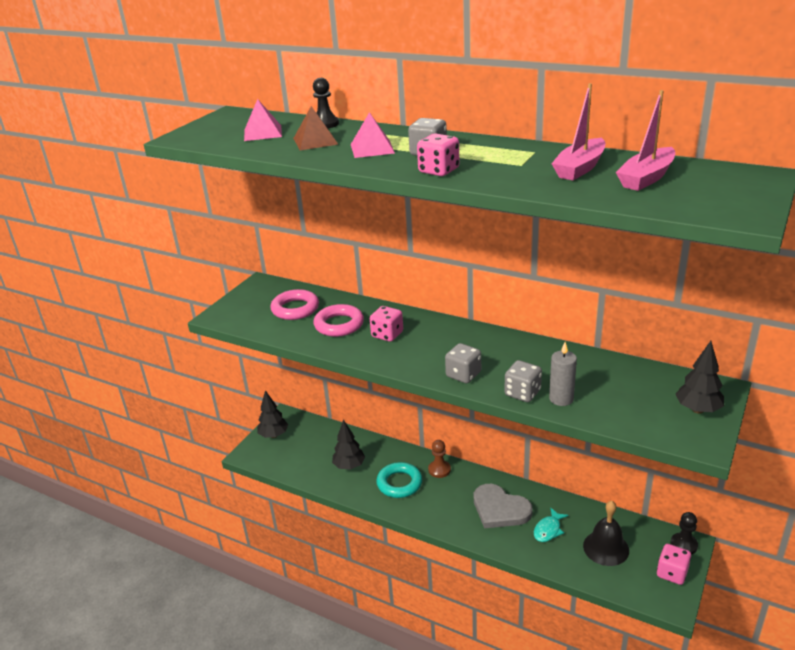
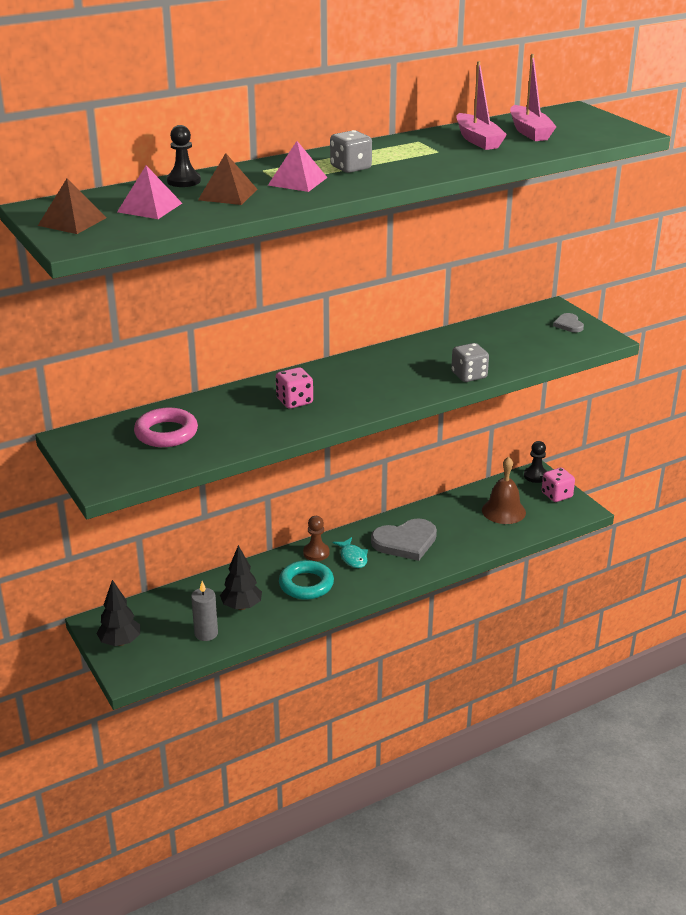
camera: 60 degrees left, 0 degrees up
(215, 126) = (72, 221): none -> brown pyramid
(339, 325) = (238, 419): pink ring -> none
(439, 171) = (401, 175): pink dice -> none
(463, 375) = (410, 389): grey dice -> none
(548, 530) = (456, 528): turquoise fish -> turquoise fish (352, 557)
(561, 399) = (496, 364): grey candle -> grey candle (206, 633)
(606, 548) = (503, 511): black bell -> brown bell
(698, 410) = (568, 324): black tree -> grey heart

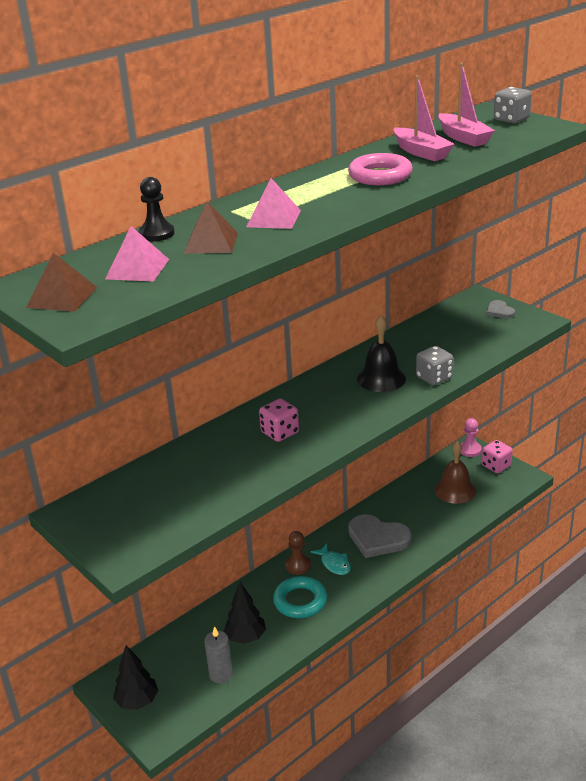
camera: 10 degrees left, 0 degrees up
(166, 433) = (165, 490): pink ring -> pink ring (380, 176)
(350, 168) = (317, 197): grey dice -> grey dice (511, 119)
(405, 542) = (377, 538): grey heart -> grey heart turned 60 degrees clockwise
(416, 369) = (381, 378): none -> black bell
(535, 476) = (470, 450): black pawn -> pink pawn

